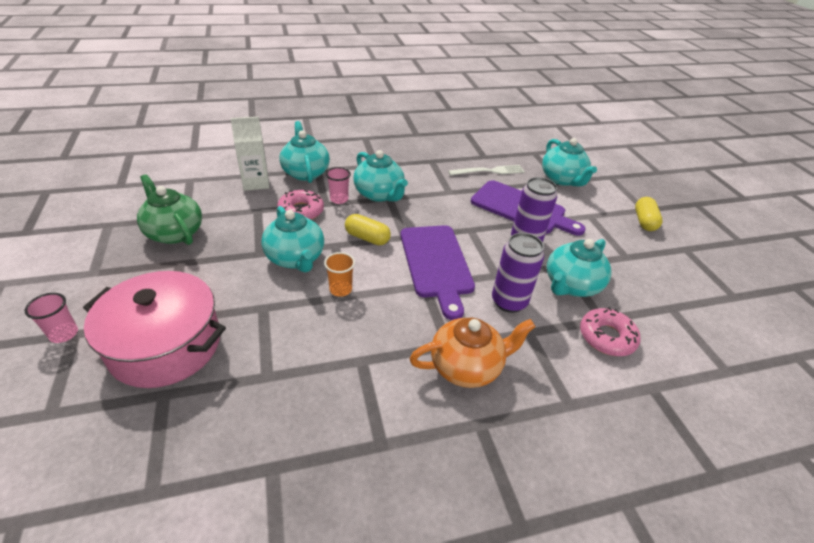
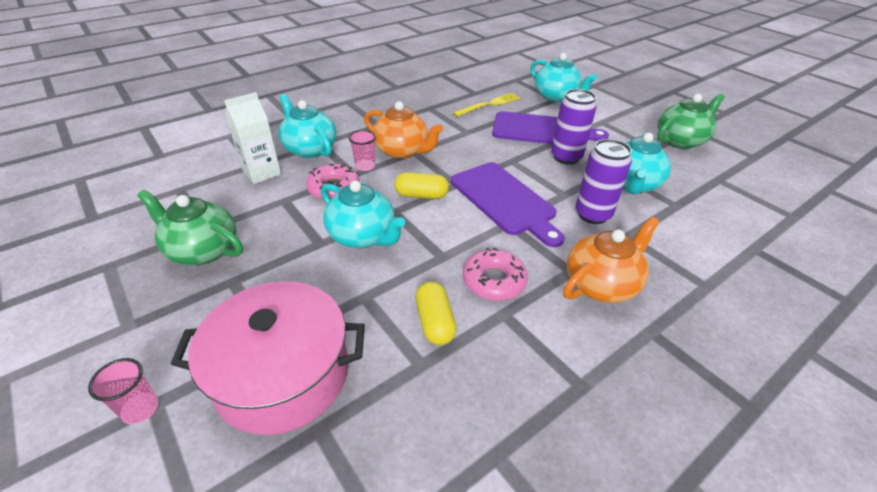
camera: 20 degrees left, 0 degrees up
(340, 289) = (432, 252): orange cup -> none
(379, 194) = (402, 151): turquoise teapot -> orange teapot
(489, 171) = (489, 105): white fork -> yellow fork
(606, 337) = (691, 219): pink donut -> pink donut (494, 281)
(644, 221) = (646, 115): yellow capsule -> yellow capsule (434, 322)
(661, 257) = (680, 141): none -> green teapot

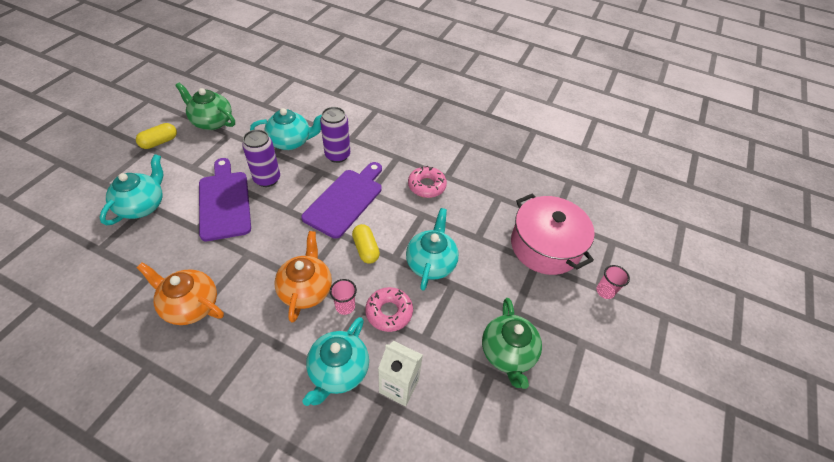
camera: 120 degrees left, 10 degrees up
(434, 322) = (472, 200): yellow capsule -> yellow capsule (159, 142)
(489, 105) = (178, 254): yellow fork -> none
(601, 284) = (400, 144): orange teapot -> orange teapot (190, 305)

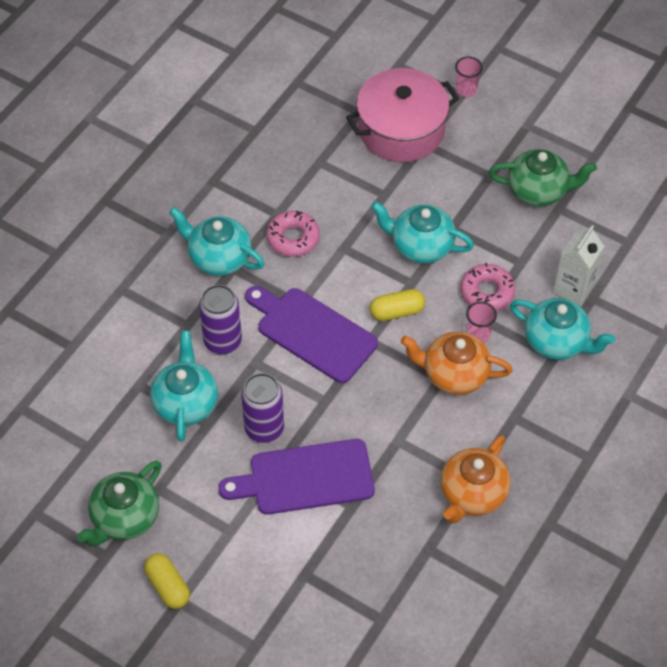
camera: 80 degrees left, 5 degrees up
(142, 206) = (305, 581): turquoise teapot -> turquoise teapot (219, 257)

